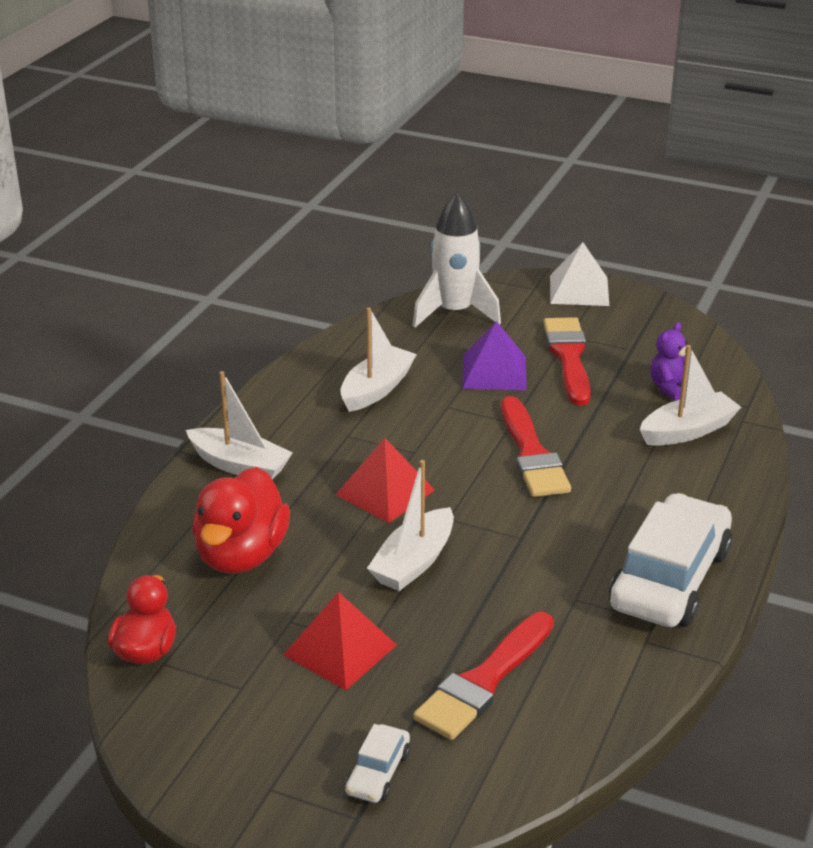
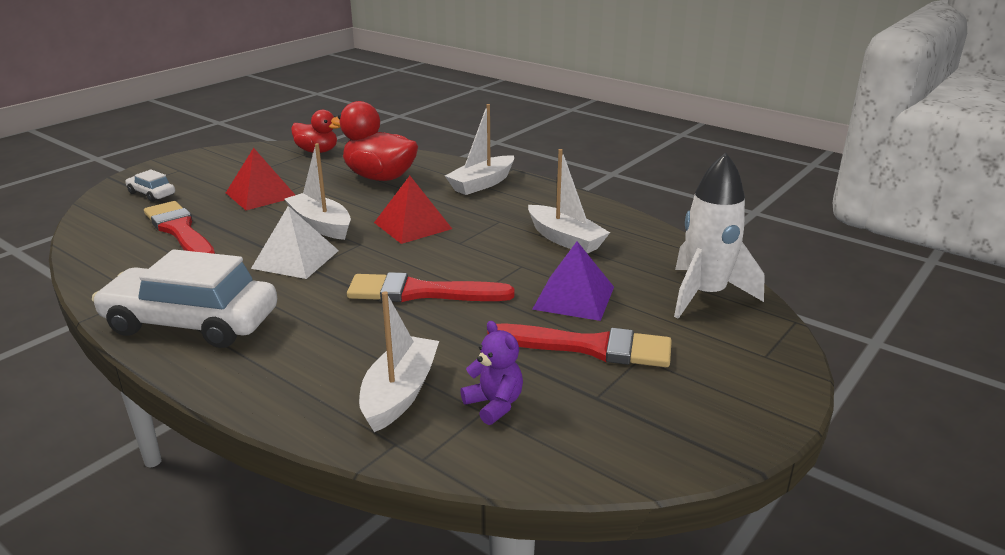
camera: 105 degrees right, 5 degrees down
(579, 290) = (761, 390): white pyramid -> white pyramid (295, 259)
(670, 579) = (191, 322): white car -> white car turned 150 degrees clockwise
(688, 431) = (400, 393): white boat -> white boat turned 150 degrees counterclockwise

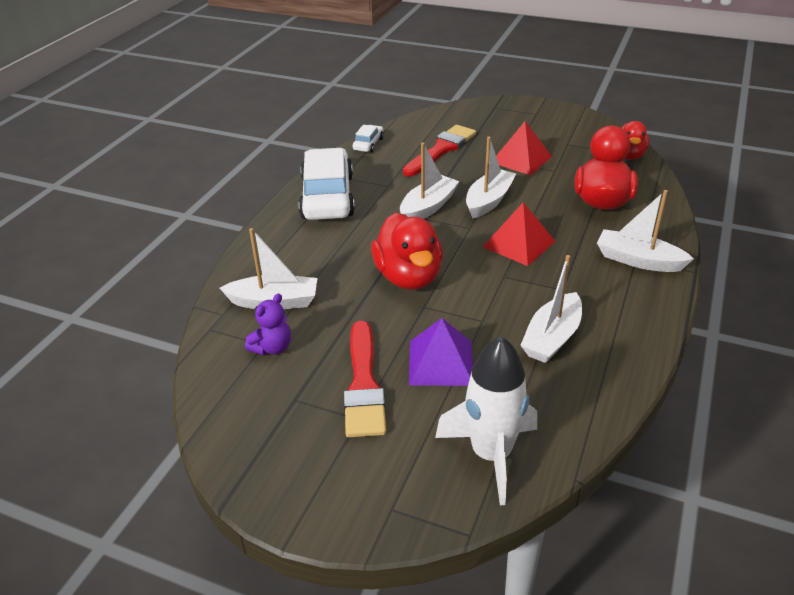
camera: 75 degrees right, 10 degrees up
(151, 194) = (489, 119): white car -> white car (368, 144)
(295, 259) = (428, 207): white pyramid -> white boat
(421, 292) = (408, 277): red brush -> red duck

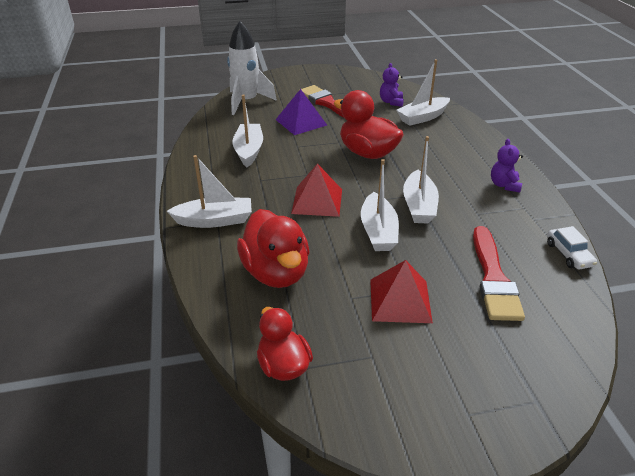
camera: 145 degrees right, 0 degrees up
(327, 197) = (504, 185): white car -> purple teddy bear

